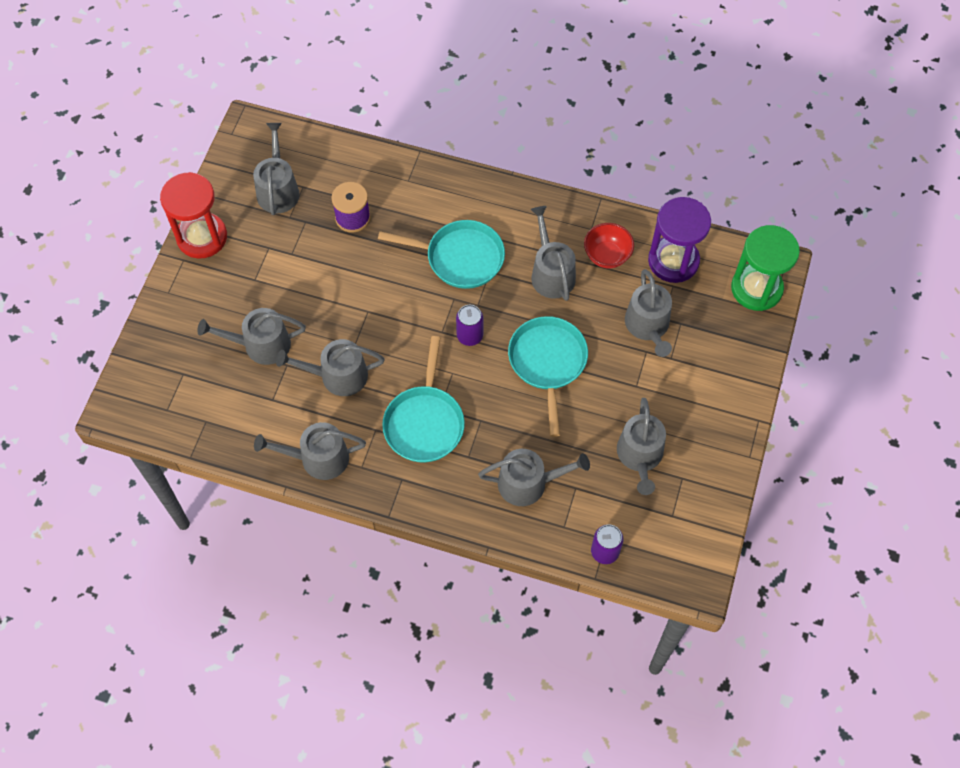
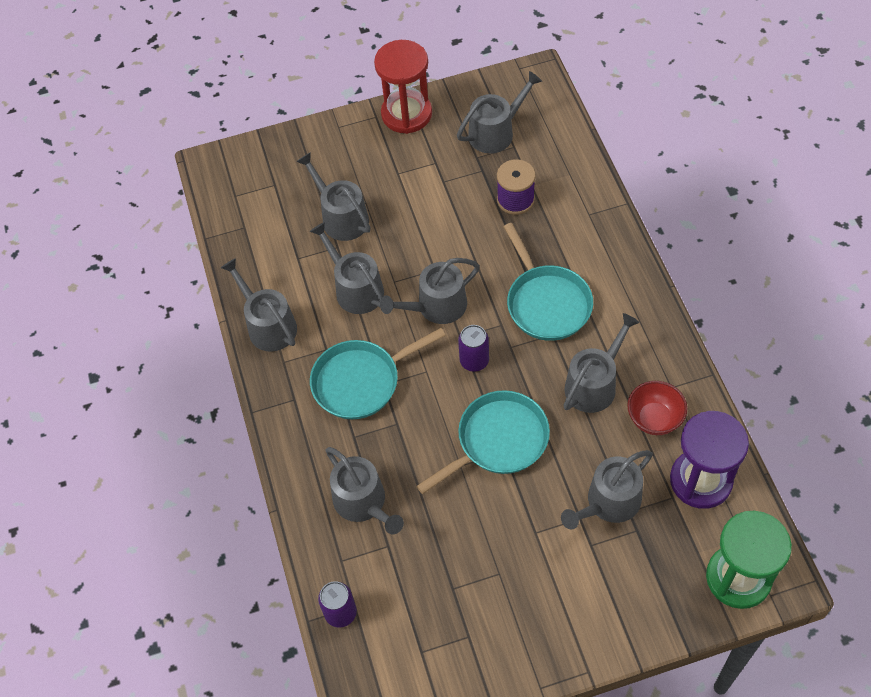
camera: 60 degrees right, 5 degrees down
(640, 456) = (463, 582): grey watering can -> grey watering can (436, 307)

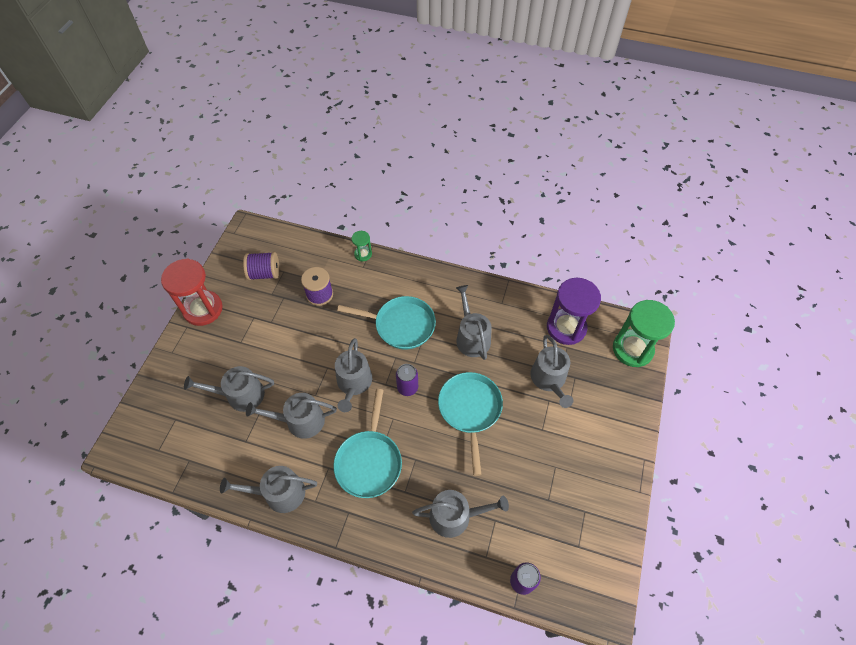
camera: 60 degrees left, 0 degrees up
(495, 132) = (264, 273): grey watering can -> purple spool
(606, 202) = (363, 254): none -> green hourglass
(654, 419) = (514, 323): red bowl -> none

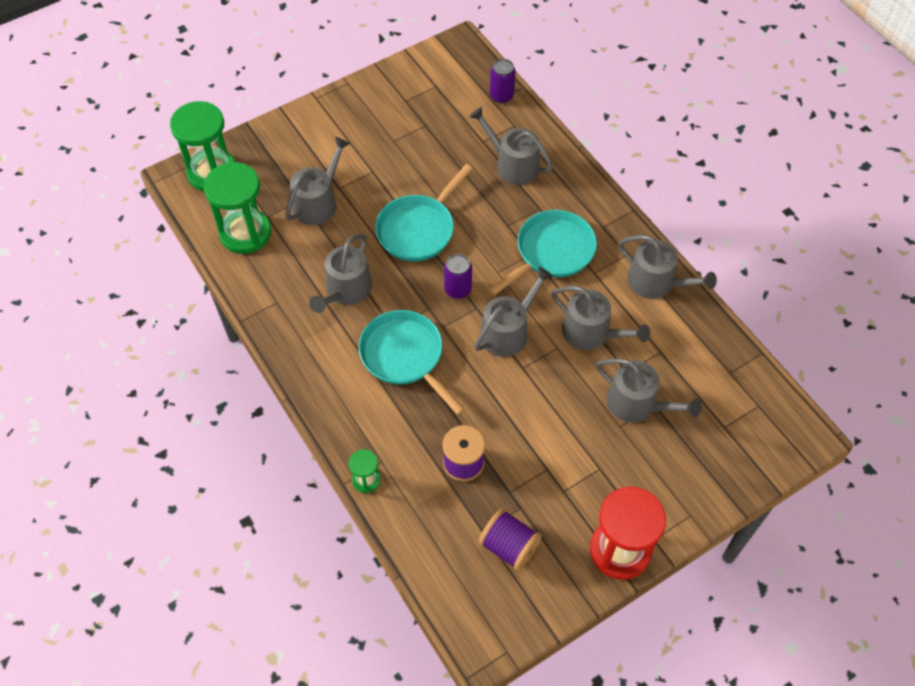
camera: 140 degrees left, 0 degrees up
(566, 327) = (245, 233): purple hourglass -> green hourglass

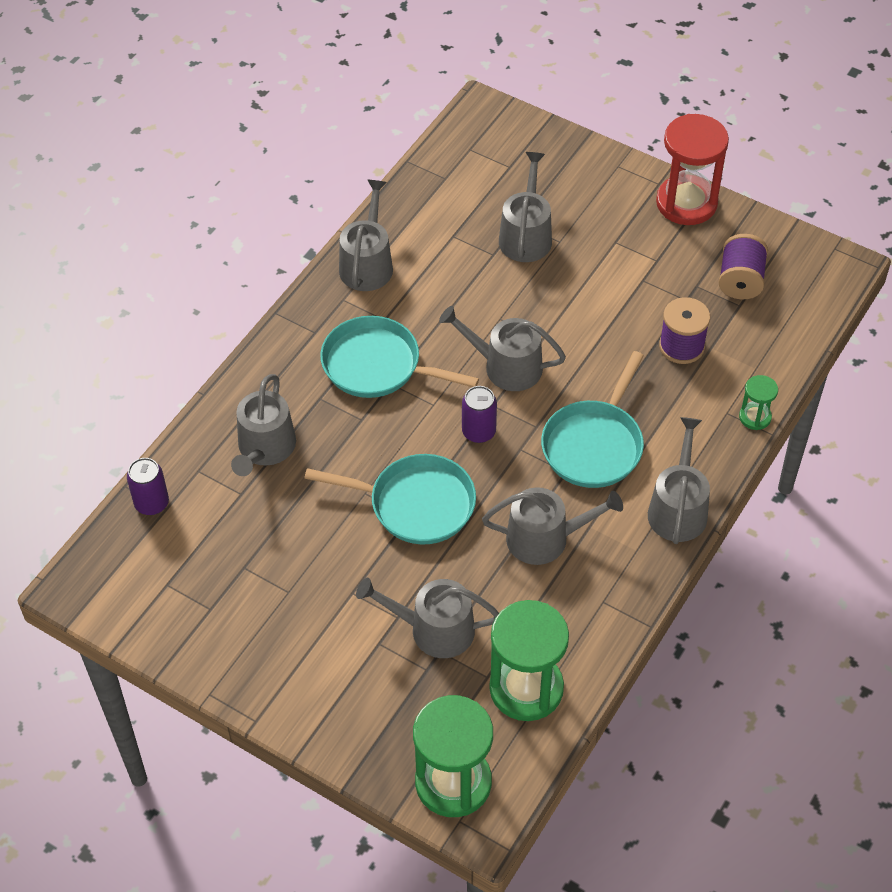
camera: 115 degrees left, 5 degrees down
(591, 333) = (464, 297): grey watering can -> grey watering can (678, 508)

